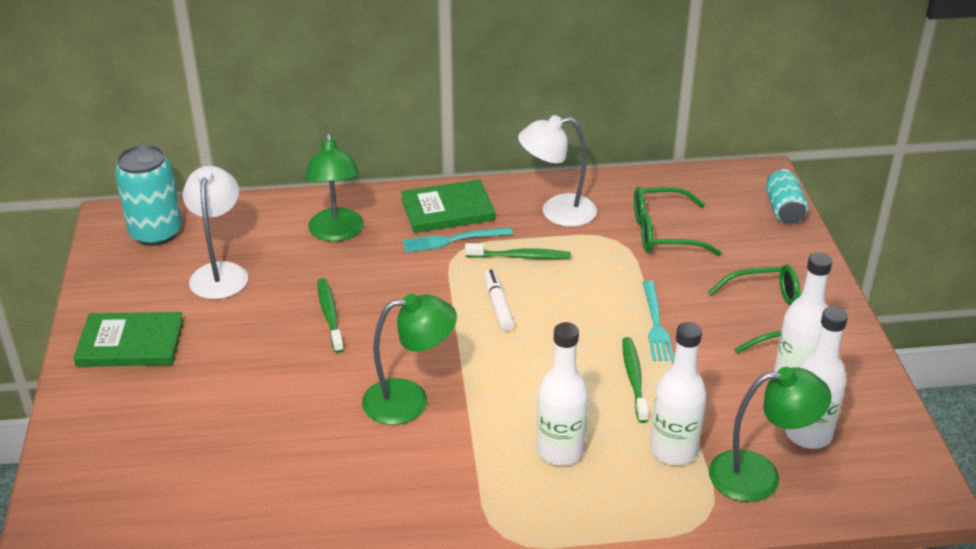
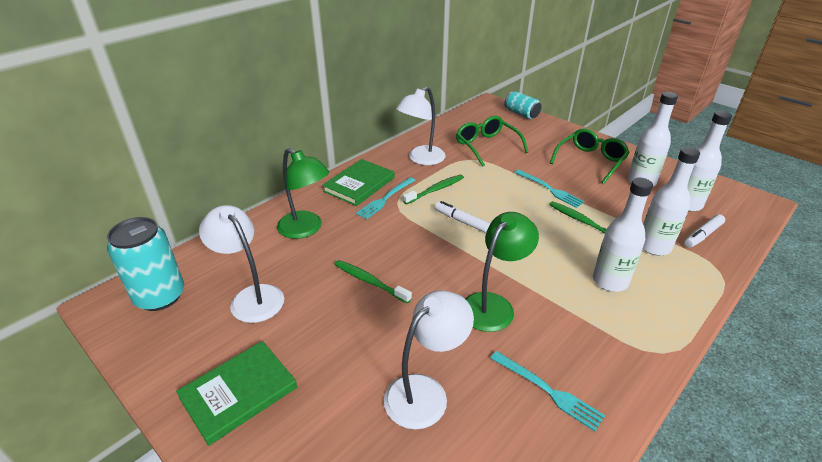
camera: 40 degrees left, 0 degrees up
(257, 429) = (425, 392): none -> white lamp
(352, 493) = (548, 391): none -> turquoise fork
(663, 232) = (486, 146): green glasses -> green glasses turned 105 degrees clockwise
(759, 475) = (702, 235): green lamp -> white marker

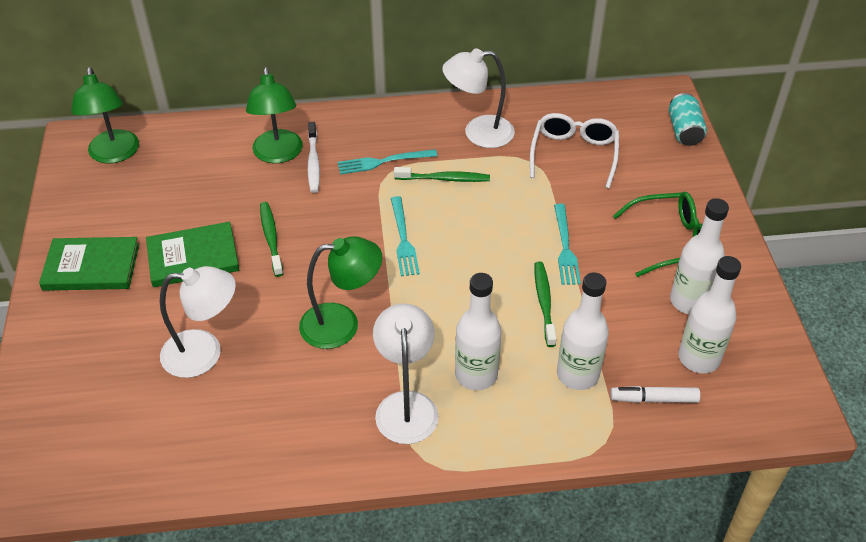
camera: 40 degrees right, 10 degrees up
(160, 296) = (114, 154): turquoise can -> green lamp
(251, 297) = (172, 195): white lamp -> white lamp (406, 405)
(338, 221) = (313, 162): none -> white toothbrush
(359, 184) = (379, 131): green book -> green book (193, 257)
(461, 221) = (423, 228): white marker -> none
(486, 146) = (574, 154): green glasses -> white glasses
(548, 391) = (289, 417): turquoise fork -> turquoise fork (403, 239)

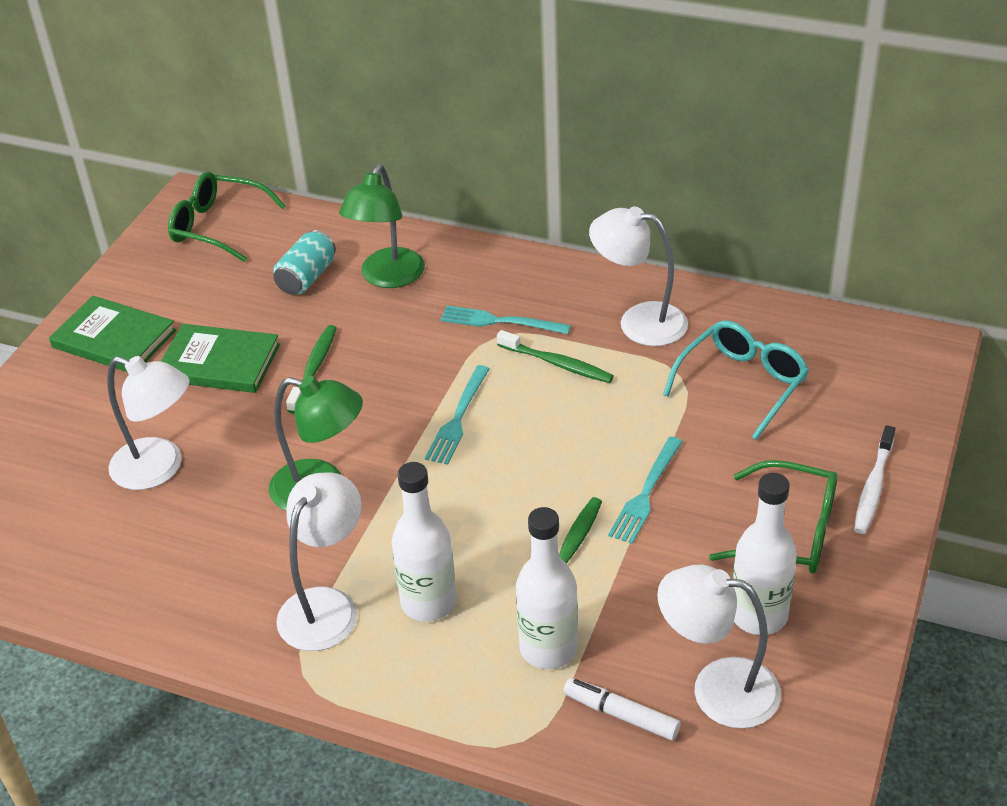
camera: 30 degrees right, 5 degrees down
(114, 154) = (217, 226): green lamp -> green glasses
(313, 162) = (420, 298): white toothbrush -> white toothbrush (873, 487)
(574, 154) = (742, 384): white glasses -> turquoise glasses
(684, 131) = (917, 399): turquoise can -> turquoise can (307, 277)
(699, 358) = (717, 689): white bottle -> white lamp

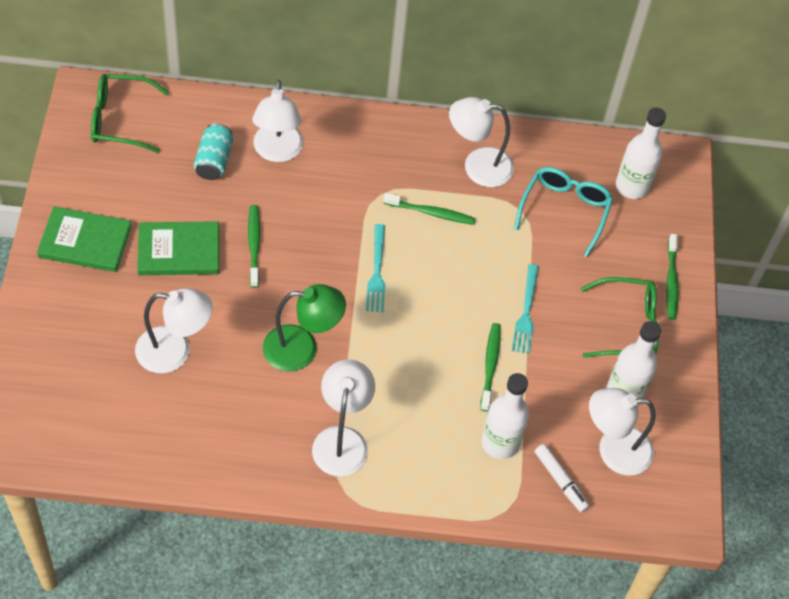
camera: 25 degrees left, 15 degrees up
(388, 277) = (277, 152): green lamp -> white lamp
(428, 602) = (410, 424): white bottle -> white bottle (632, 186)
(500, 321) = (377, 181): turquoise fork -> none
(621, 715) = (560, 480): white marker -> white marker turned 135 degrees counterclockwise
(873, 487) = (671, 281): white toothbrush -> green toothbrush

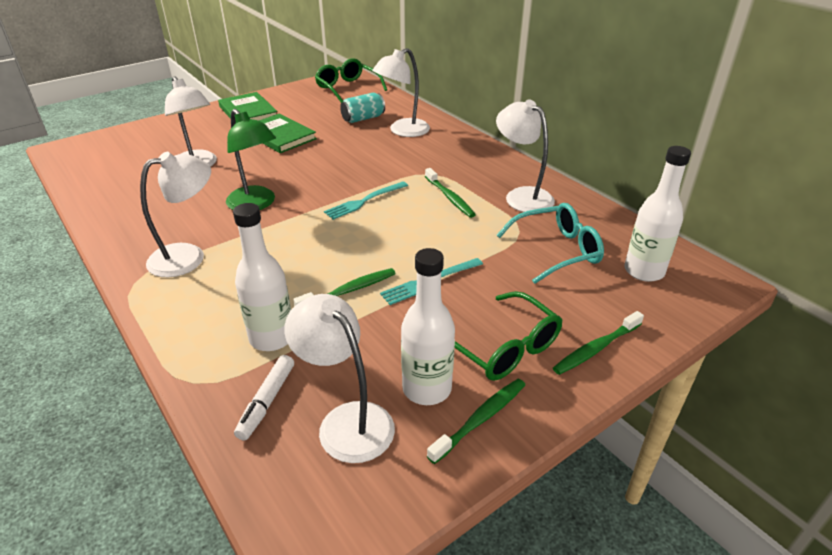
camera: 55 degrees right, 20 degrees down
(254, 245) = (319, 154): green toothbrush -> green toothbrush (480, 419)

